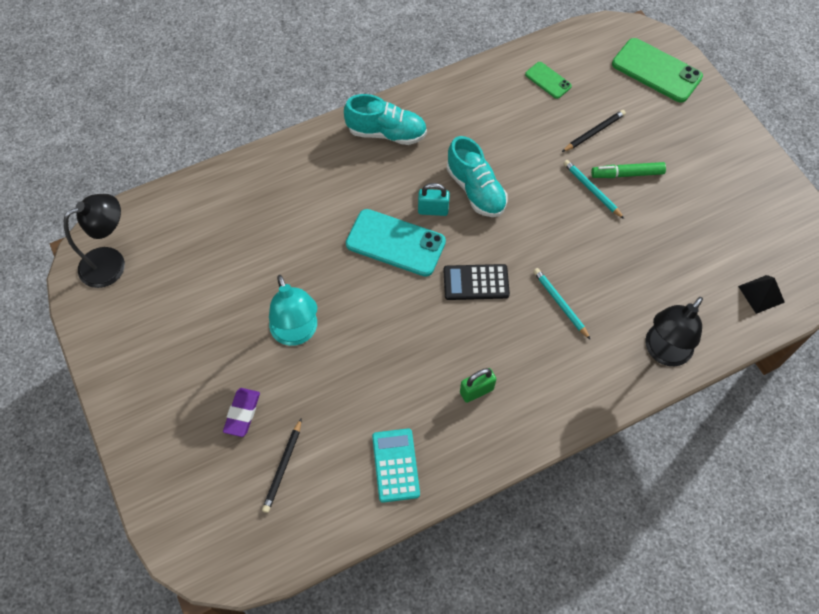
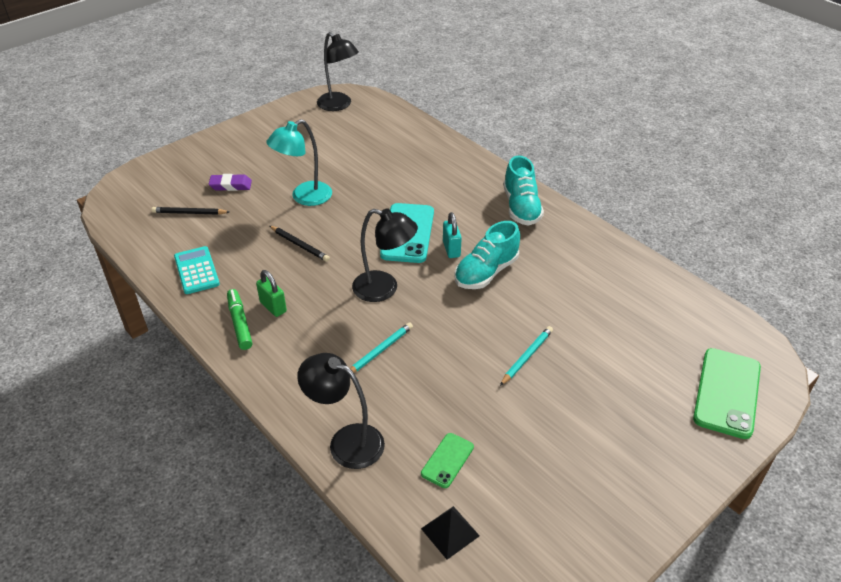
camera: 75 degrees right, 20 degrees down
(396, 465) = (196, 270): turquoise calculator -> turquoise calculator turned 90 degrees counterclockwise
(476, 282) = (384, 289): black calculator -> black lamp
(548, 80) = (650, 303): green phone -> green phone (447, 460)
(594, 132) = (604, 348): black pencil -> black pencil (300, 245)
(627, 174) = (562, 383): green marker -> green marker (240, 323)

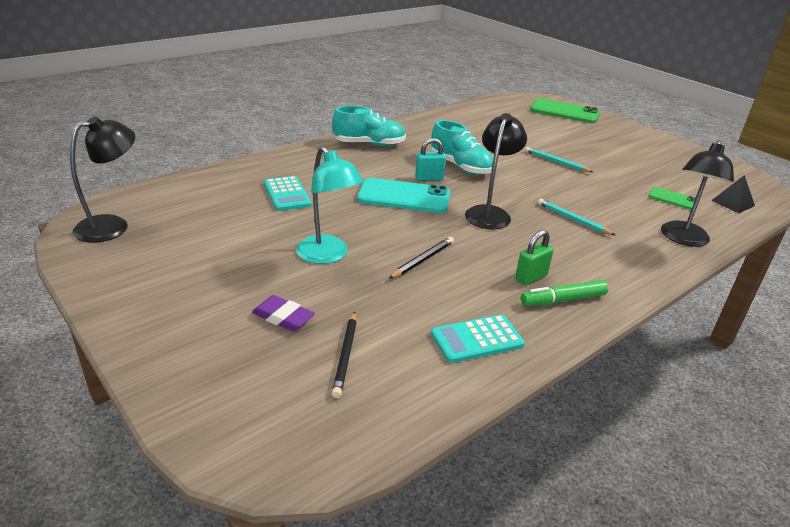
camera: 90 degrees left, 10 degrees down
(231, 185) = (283, 317): purple eraser -> purple eraser turned 60 degrees counterclockwise
(399, 169) = (287, 194): none -> turquoise calculator

